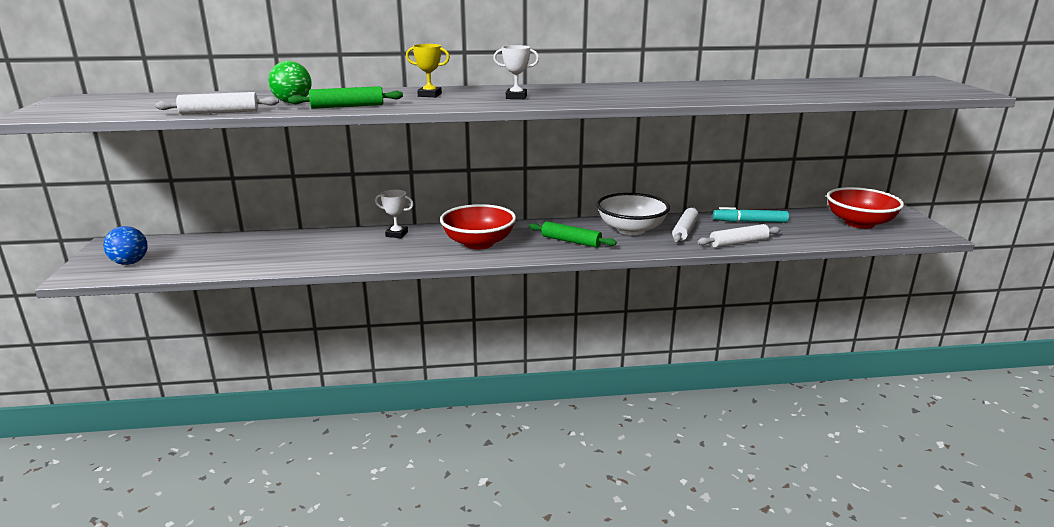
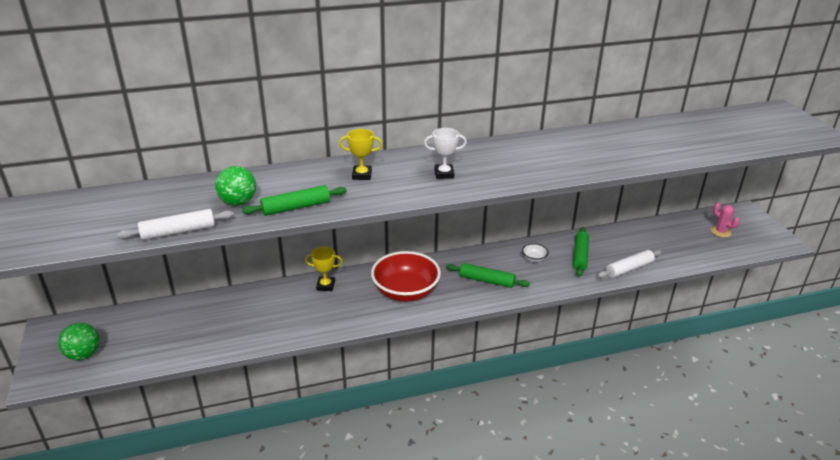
camera: 10 degrees left, 10 degrees up
(130, 263) = (84, 354): blue ball -> green ball
(396, 234) = (325, 286): white trophy -> yellow trophy
(631, 229) = (534, 258): white bowl -> white bowl, size x0.41
(685, 231) = (580, 256): white rolling pin -> green rolling pin
(749, 221) = (631, 238): turquoise marker -> none
(859, 223) = (720, 232): red bowl -> pink cactus

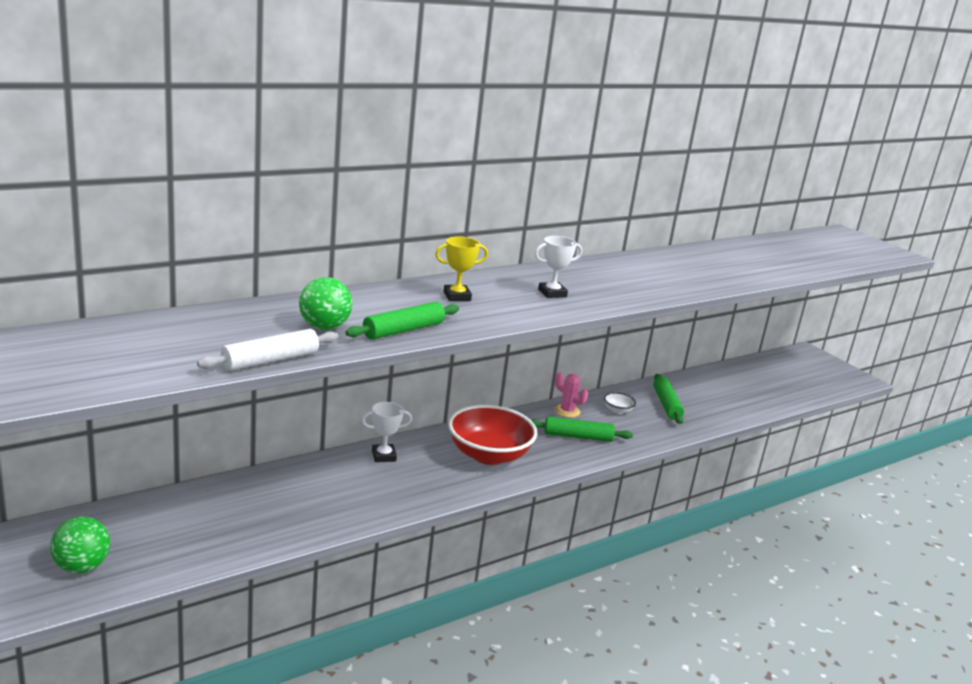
camera: 20 degrees left, 10 degrees down
(325, 286) = (383, 456): yellow trophy -> white trophy
(629, 269) = (725, 414): white rolling pin -> none
(720, 232) = (795, 373): pink cactus -> pink cactus (567, 411)

